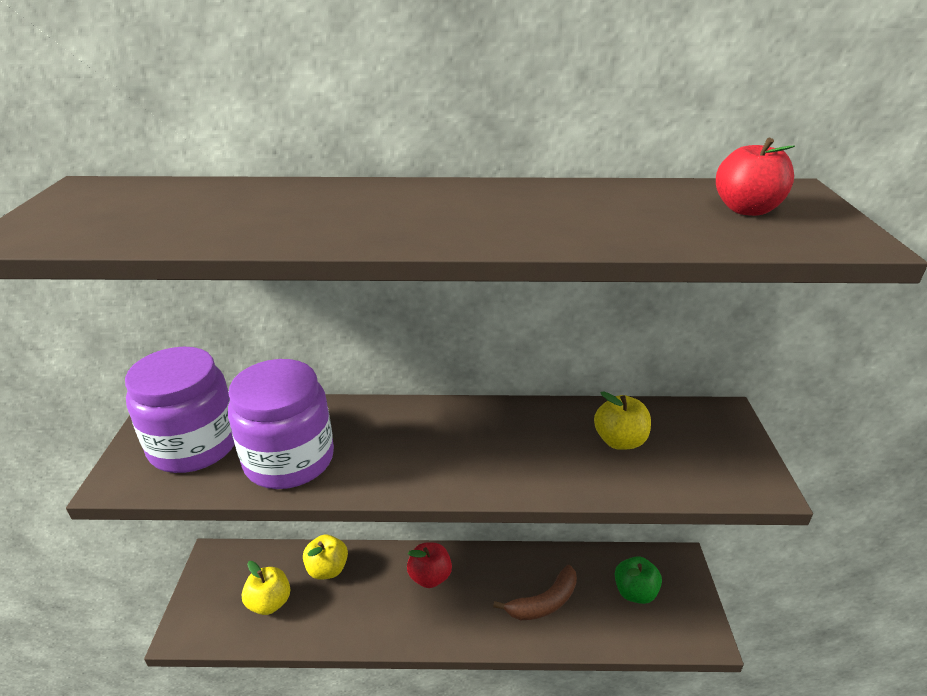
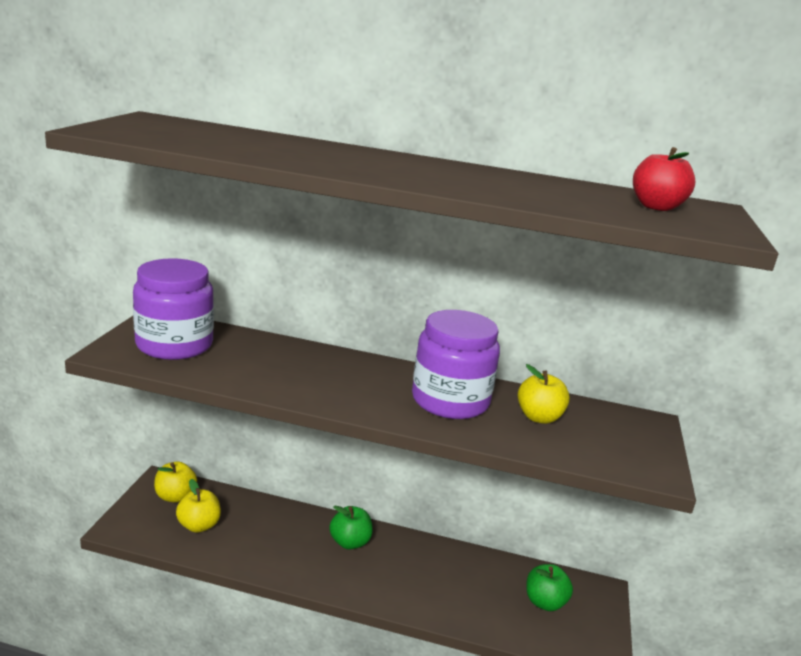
camera: 10 degrees right, 10 degrees down
(289, 459) = (247, 369): purple jar -> purple jar (450, 401)
(327, 569) = (258, 514): yellow apple -> yellow apple (175, 496)
(430, 576) = (350, 542): red apple -> green apple
(544, 602) = (451, 588): brown banana -> none

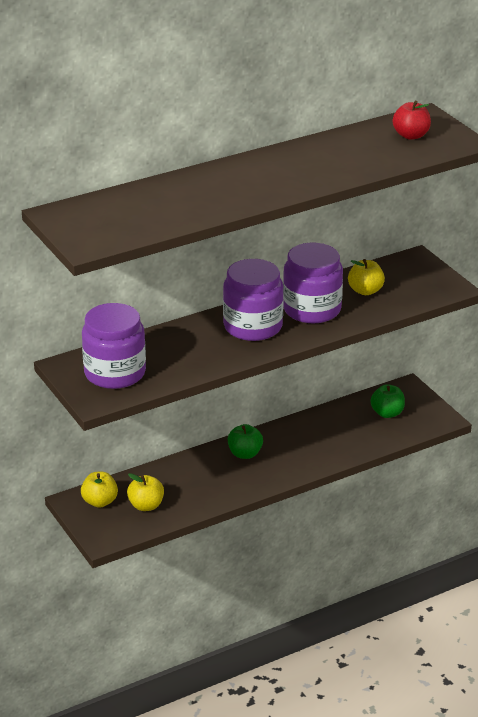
camera: 40 degrees left, 10 degrees up
(364, 381) = (253, 326): none -> purple jar

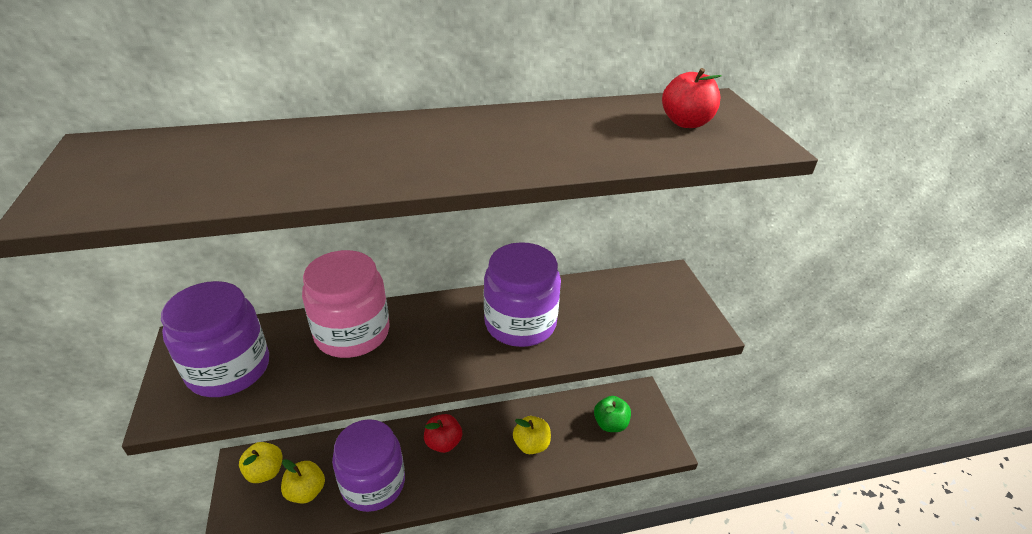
camera: 15 degrees right, 5 degrees up
(188, 338) = (352, 333): none -> pink jar
(245, 454) = (443, 442): green apple -> red apple
(253, 326) = (437, 333): purple jar -> purple jar (373, 483)
(365, 291) = (595, 309): yellow apple -> yellow apple (531, 444)

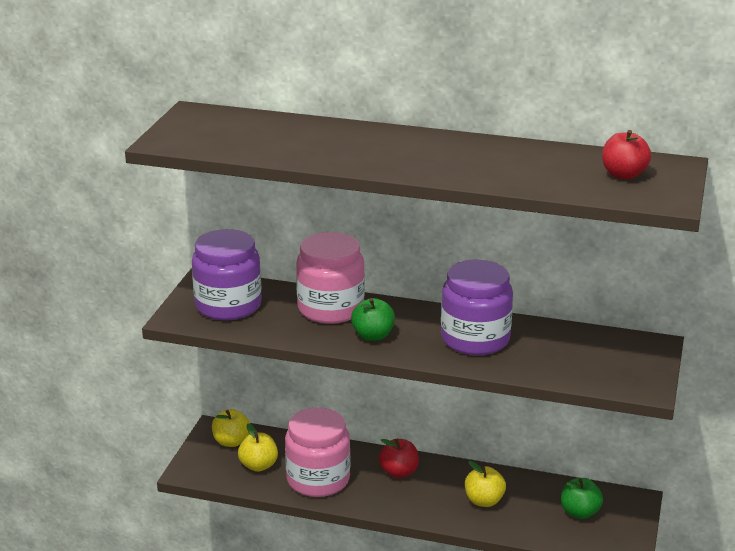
camera: 30 degrees right, 10 degrees down
(373, 483) = (318, 479): purple jar -> pink jar
(417, 355) = (373, 336): none -> green apple

